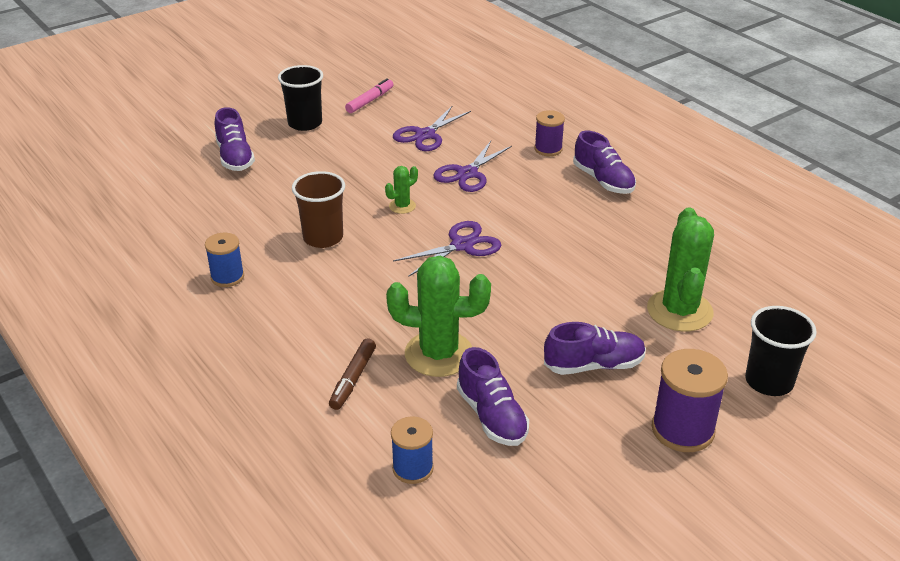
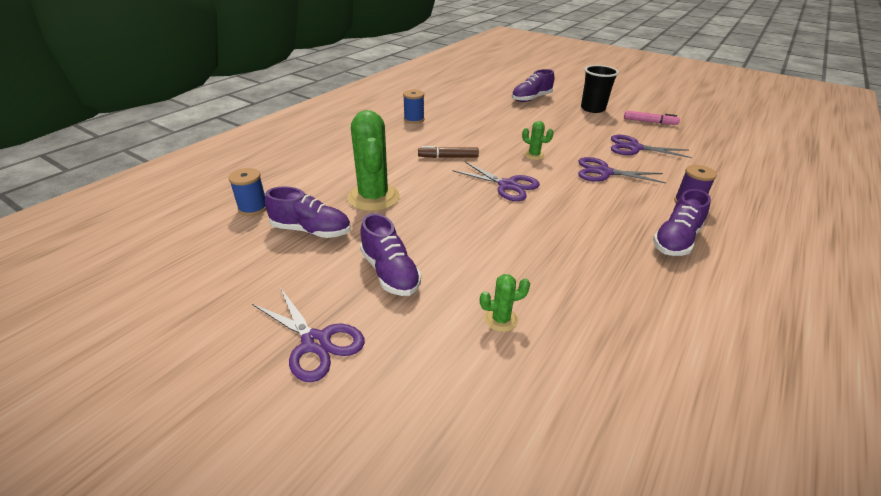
camera: 70 degrees right, 0 degrees up
(323, 238) = (473, 137): brown cup -> none
(353, 379) = (336, 172): brown marker -> brown marker (448, 157)
(492, 416) = (311, 230): purple shoe -> purple shoe turned 120 degrees counterclockwise
(679, 311) = (500, 319): green cactus -> green cactus, size x0.47
(682, 430) = (316, 342): purple spool -> purple scissors
(769, 381) = (414, 411): black cup -> none

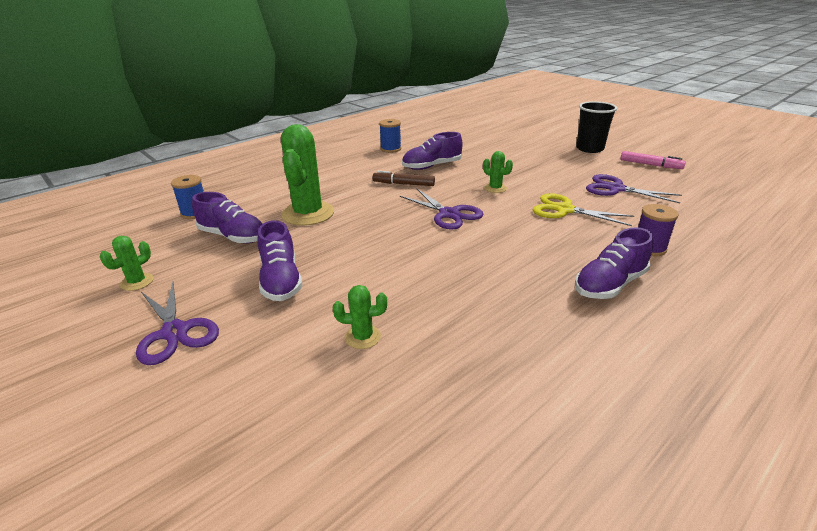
camera: 15 degrees right, 5 degrees down
(239, 293) = (137, 282): none -> green cactus
(531, 99) = (525, 136): purple shoe -> purple shoe (431, 166)
(604, 172) = (564, 210): purple scissors -> yellow scissors

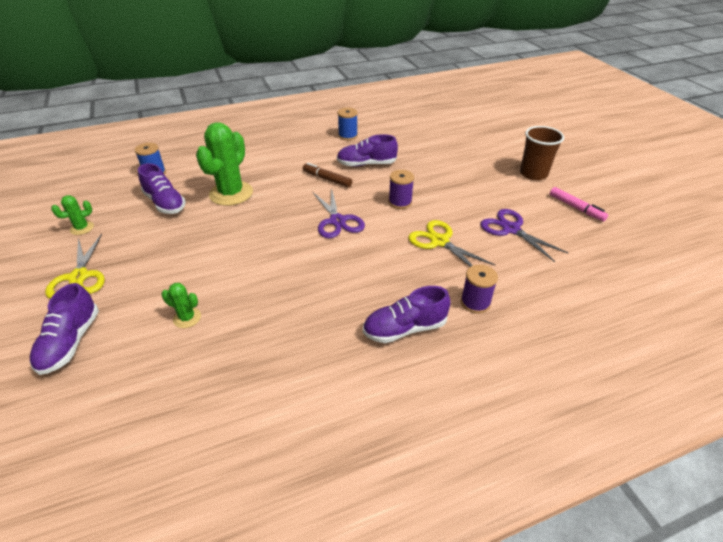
camera: 20 degrees right, 10 degrees up
(175, 332) = (79, 277): purple scissors -> yellow scissors
(281, 281) = (169, 253): purple shoe -> purple shoe (70, 342)
(495, 188) = (400, 202): green cactus -> purple spool
(589, 149) = (533, 174): black cup -> brown cup

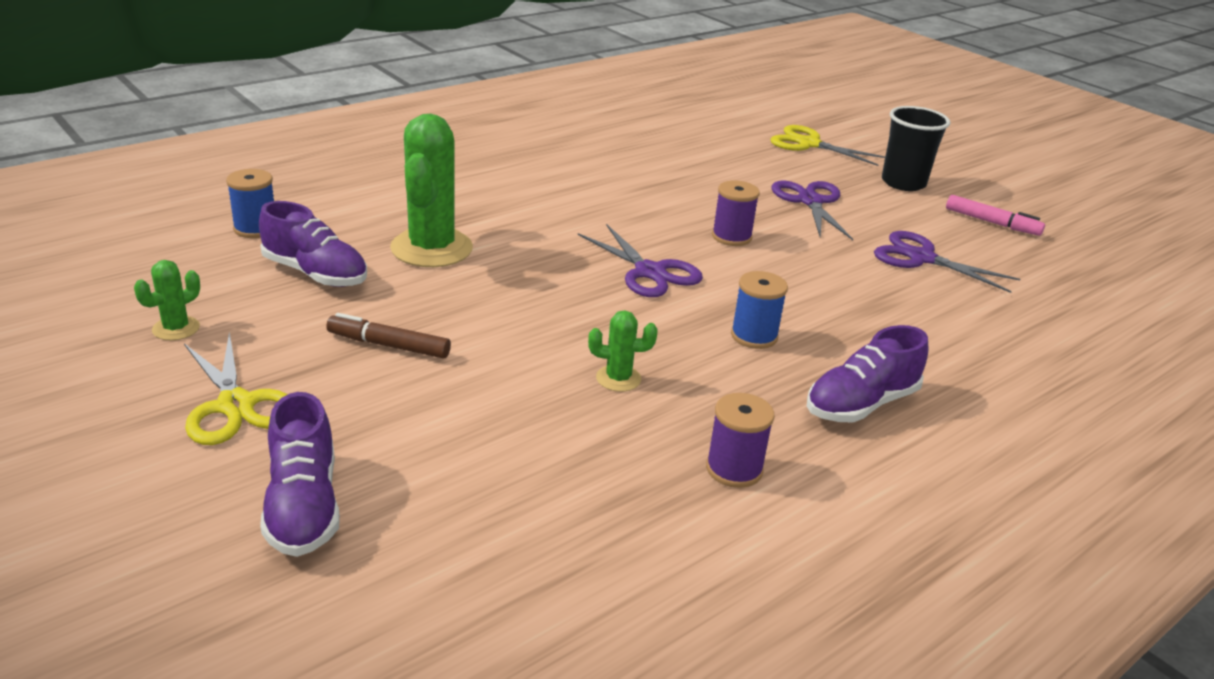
camera: 20 degrees left, 10 degrees down
(187, 318) = (497, 439): green cactus -> green cactus (618, 378)
(327, 179) = (587, 213): brown marker -> brown marker (389, 345)
(348, 136) = (575, 148): blue spool -> blue spool (754, 336)
(366, 164) = (637, 187): purple shoe -> none
(439, 241) = (830, 284): yellow scissors -> yellow scissors (809, 144)
(464, 182) = (810, 201): none -> purple scissors
(475, 302) = (937, 357): purple spool -> purple spool (734, 469)
(533, 174) = (903, 183): brown cup -> black cup

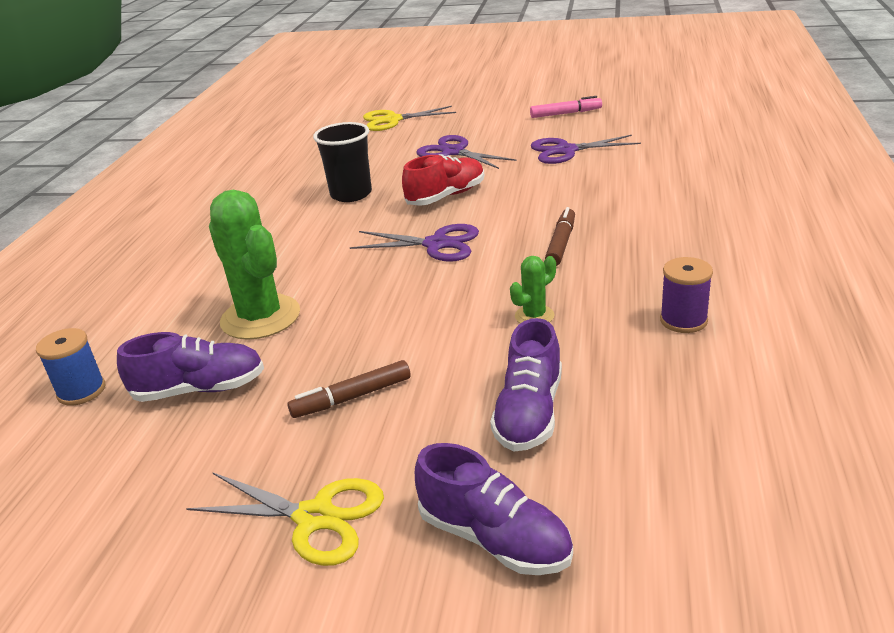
camera: 35 degrees left, 0 degrees up
(176, 328) = (153, 505): green cactus -> none
(731, 237) = (446, 196): purple spool -> red shoe
(754, 336) = (561, 243): blue spool -> brown marker
(861, 404) = (676, 244): purple shoe -> purple shoe (529, 413)
(903, 183) = (484, 116): black cup -> black cup (351, 194)

